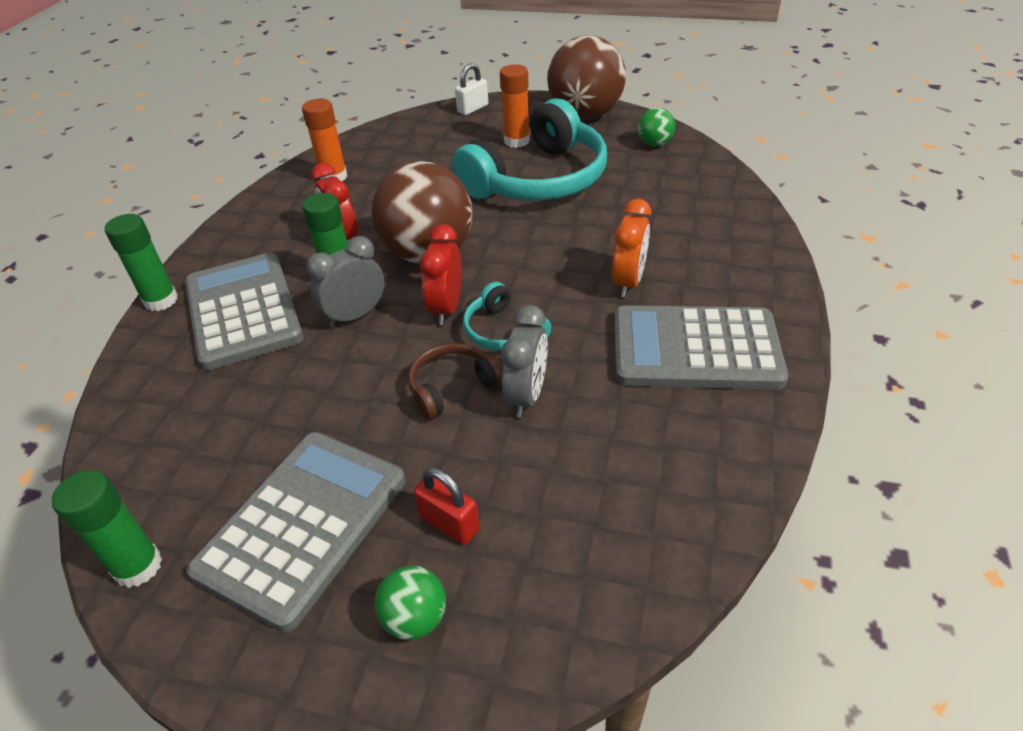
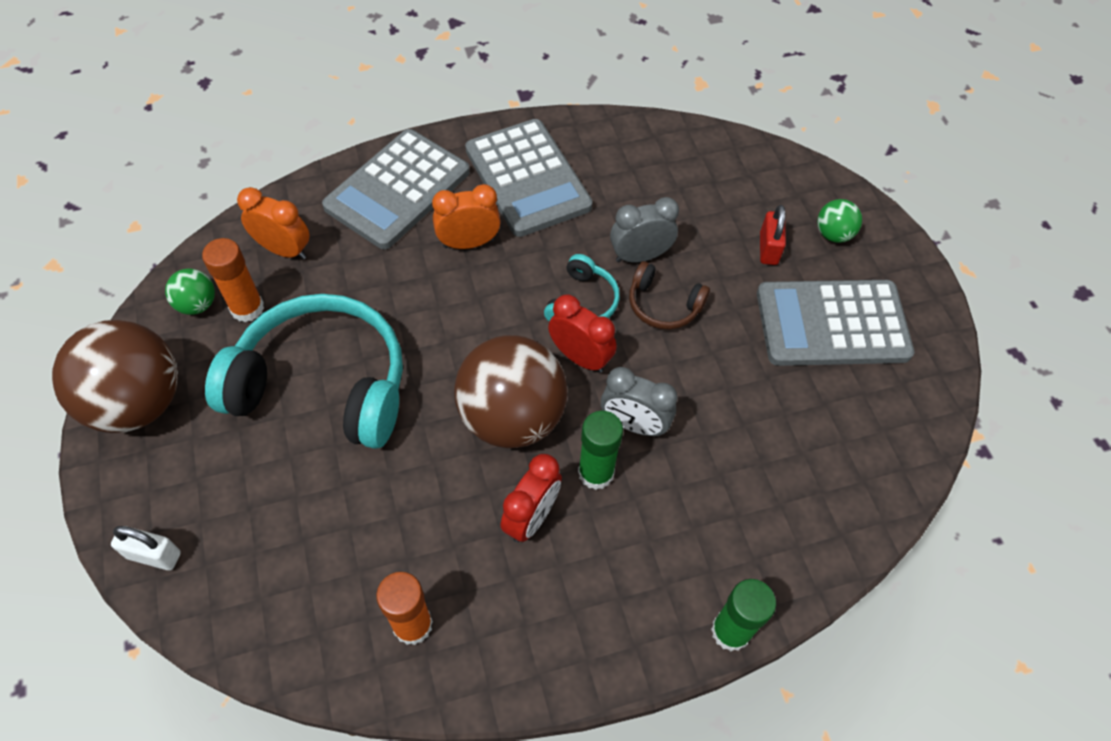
camera: 125 degrees left, 15 degrees up
(138, 566) = (931, 396): green glue stick -> none
(243, 311) = (690, 530): grey calculator -> grey calculator (397, 189)
(446, 308) = (580, 357): red clock -> red clock turned 120 degrees counterclockwise
(516, 141) = (236, 450): orange glue stick -> orange glue stick (247, 308)
(686, 186) = (284, 250): none -> orange clock

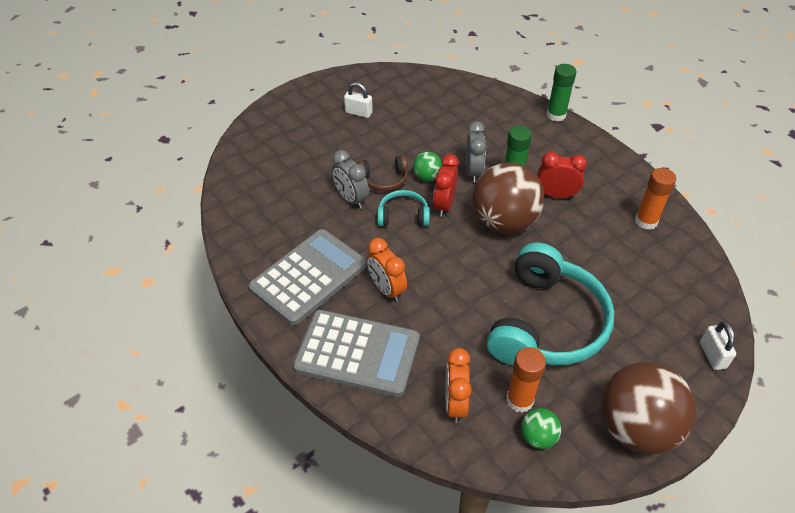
camera: 110 degrees left, 10 degrees down
(323, 384) = (546, 323): turquoise headphones -> turquoise headphones turned 150 degrees counterclockwise
(663, 305) = (384, 179): brown headphones -> brown headphones turned 75 degrees clockwise
(768, 249) = (315, 146): red padlock -> none
(832, 324) = (358, 113): grey calculator -> white padlock
(833, 234) = (290, 122): green ball -> green ball (427, 177)

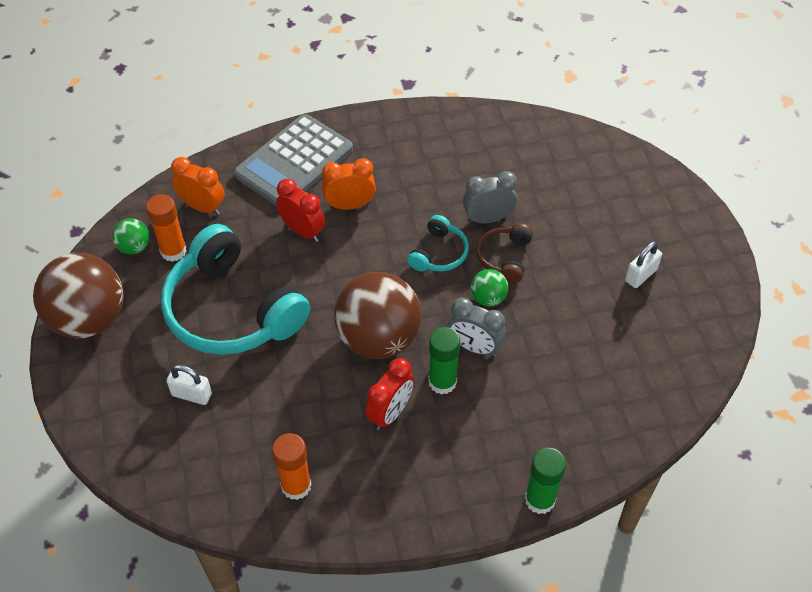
camera: 115 degrees right, 5 degrees up
(309, 277) = (399, 155): grey calculator -> none
(444, 205) = (435, 295): red clock -> red clock (303, 231)
(712, 355) = (102, 429): white padlock -> white padlock (192, 394)

